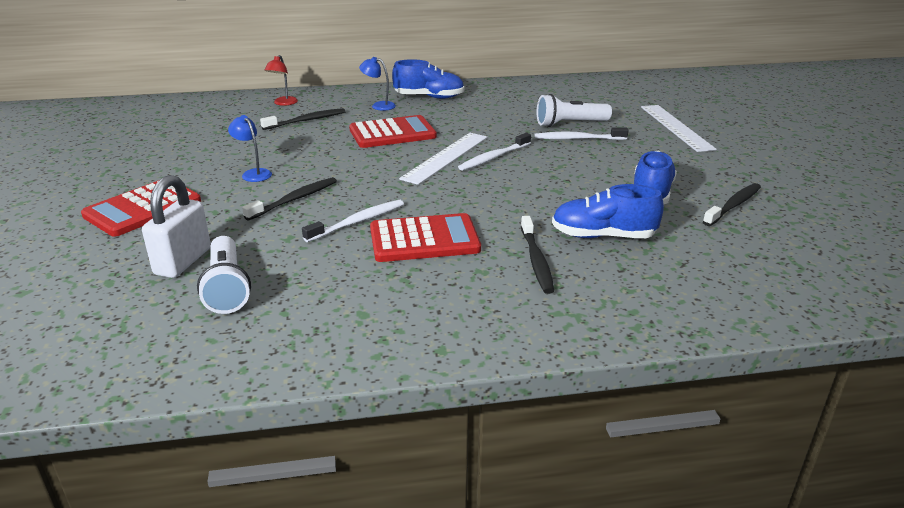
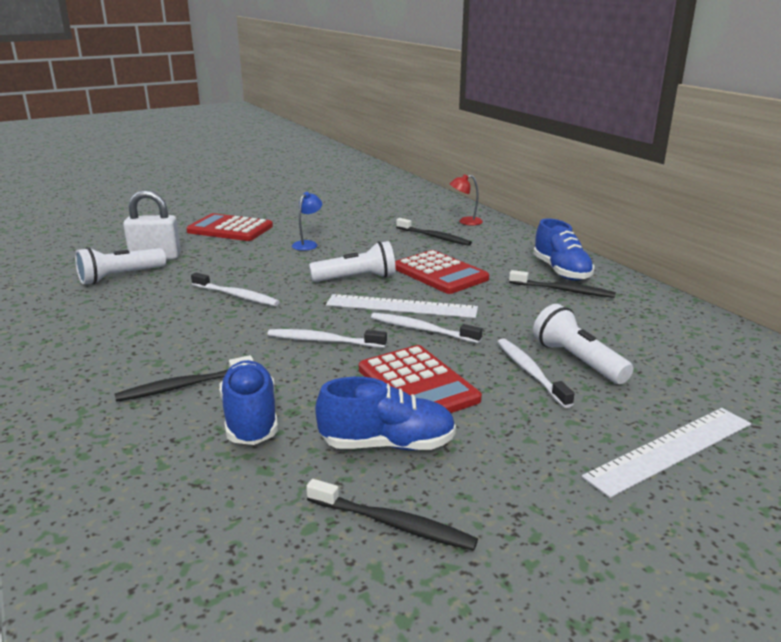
camera: 70 degrees right, 5 degrees down
(294, 199) = (267, 266): black toothbrush -> black toothbrush (563, 290)
(370, 164) = (356, 278): none -> white flashlight
(378, 105) = (506, 255): blue lamp -> none
(424, 239) = (212, 327): red calculator -> red calculator (417, 384)
(488, 194) = (323, 341): none -> white toothbrush

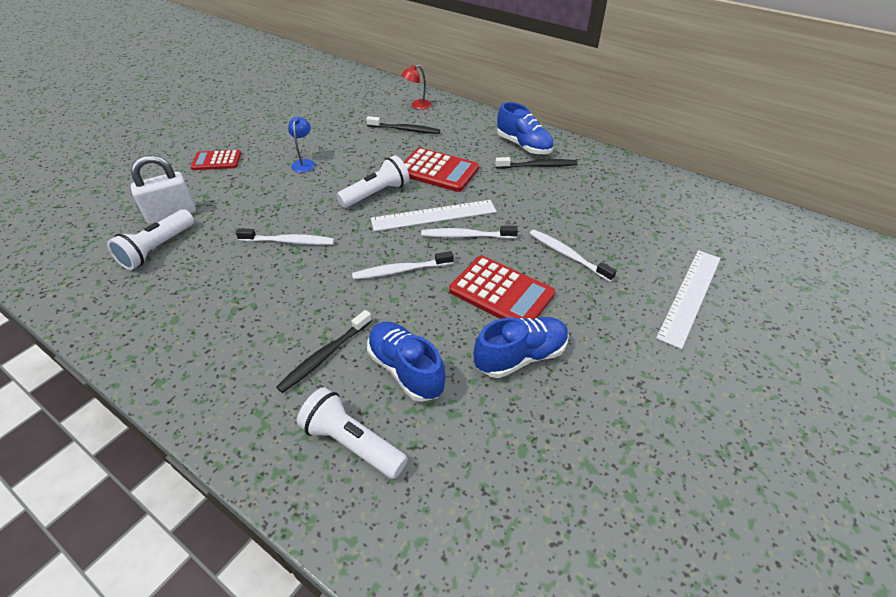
camera: 25 degrees left, 20 degrees up
(230, 229) = (216, 161): red calculator -> red calculator, size x0.63
(393, 524) = (572, 424): black toothbrush -> none
(577, 361) = (590, 234): white flashlight -> white flashlight (352, 443)

